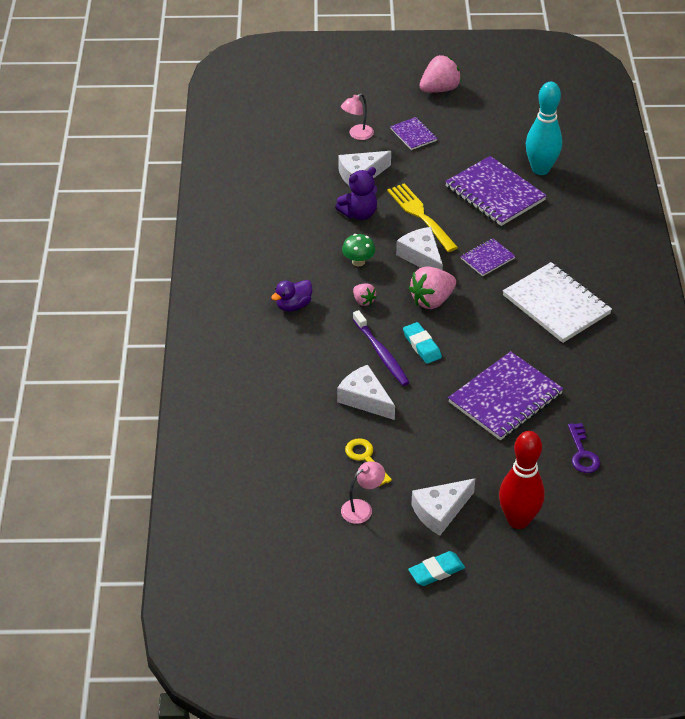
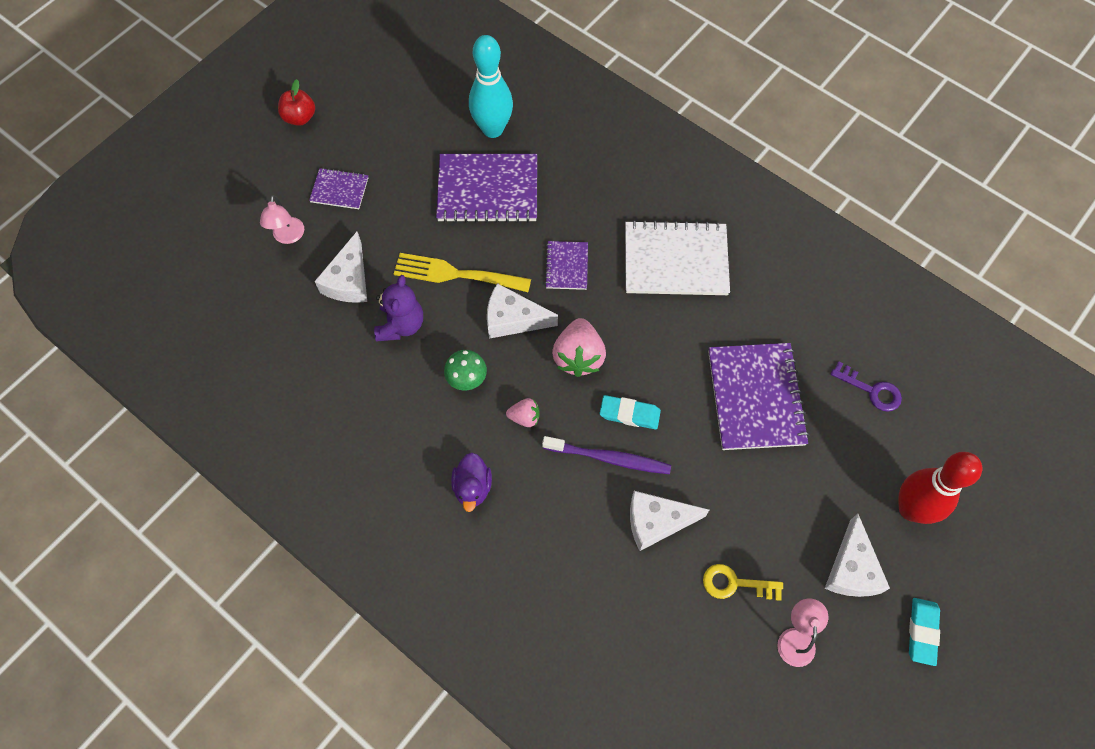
camera: 50 degrees left, 20 degrees up
(439, 89) = (300, 117): pink strawberry -> red apple

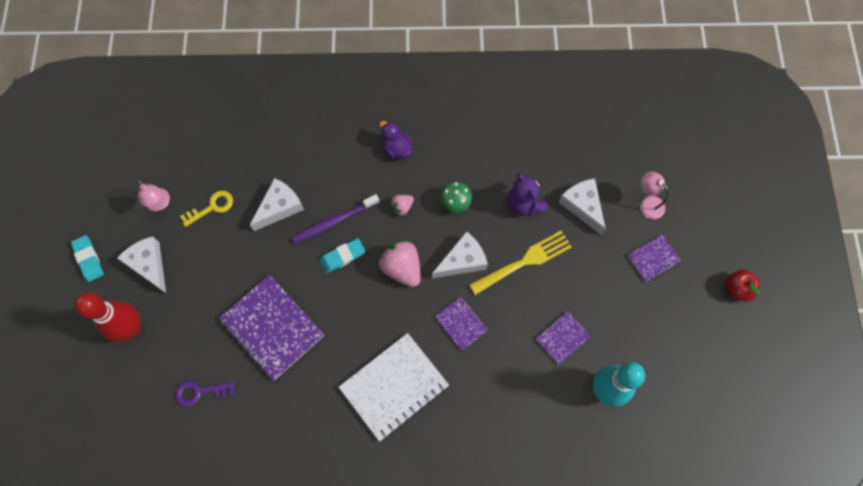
camera: 140 degrees right, 5 degrees up
(487, 190) = (562, 338): purple notebook -> purple notebook, size x0.52

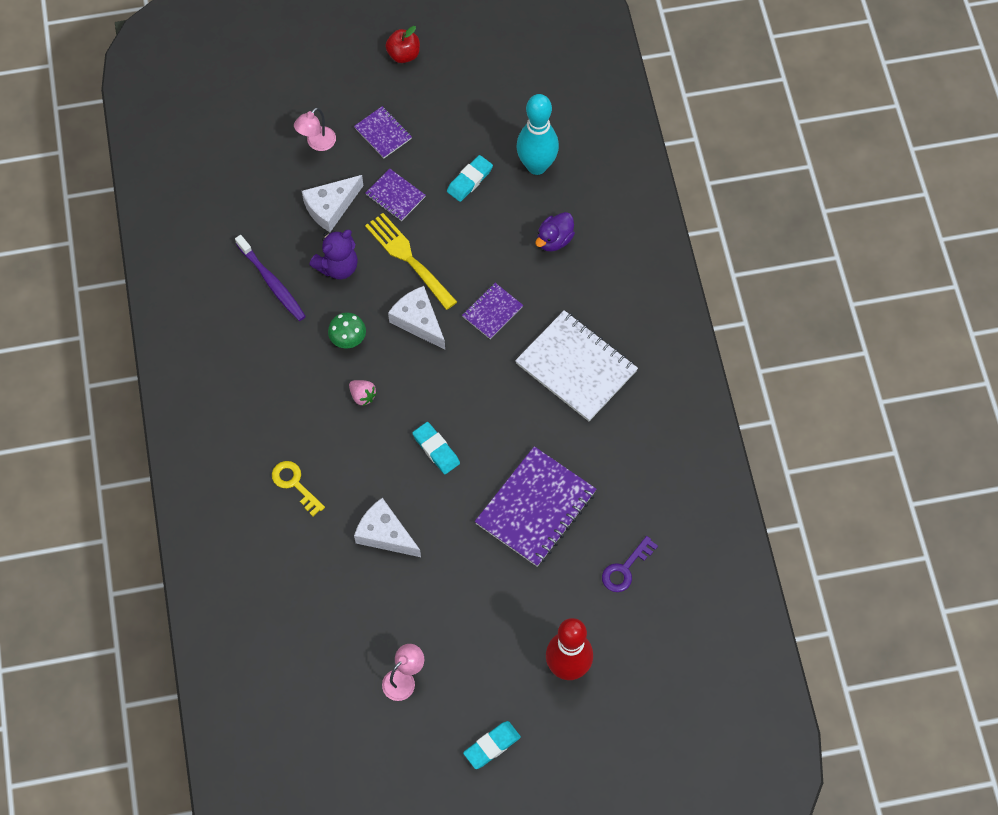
camera: 100 degrees left, 5 degrees down
(149, 265) = (486, 669): white cheese -> none
(200, 392) = (625, 569): purple key -> purple key turned 60 degrees clockwise
(212, 207) = (398, 614): yellow key -> yellow key (294, 484)
(333, 222) = (394, 468): purple toothbrush -> purple toothbrush (272, 283)
(396, 148) = (285, 415): purple duck -> purple duck (554, 240)
(402, 268) = (438, 383): pink strawberry -> none
(562, 338) = (489, 211): purple notebook -> purple notebook (395, 196)
(596, 326) = (469, 180): none -> turquoise eraser

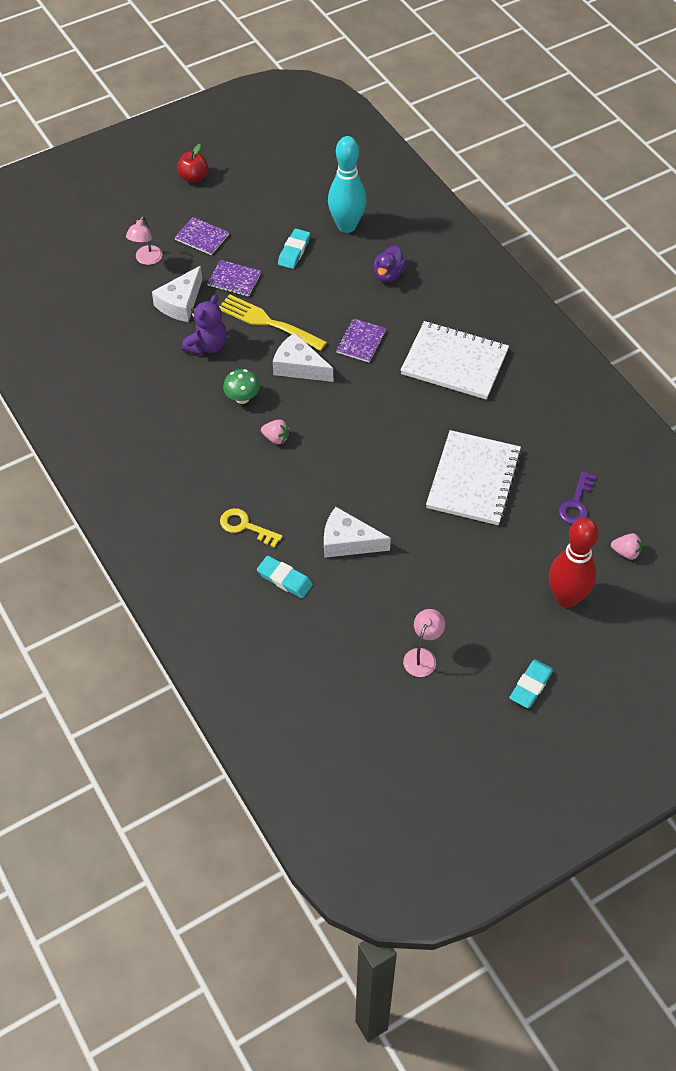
camera: 20 degrees left, 10 degrees down
(272, 283) = (153, 374): purple toothbrush -> none
(436, 449) = (362, 460): turquoise eraser -> turquoise eraser (284, 579)
(535, 508) = (473, 480): purple notebook -> white notebook
(649, 639) = (626, 552): none -> pink strawberry

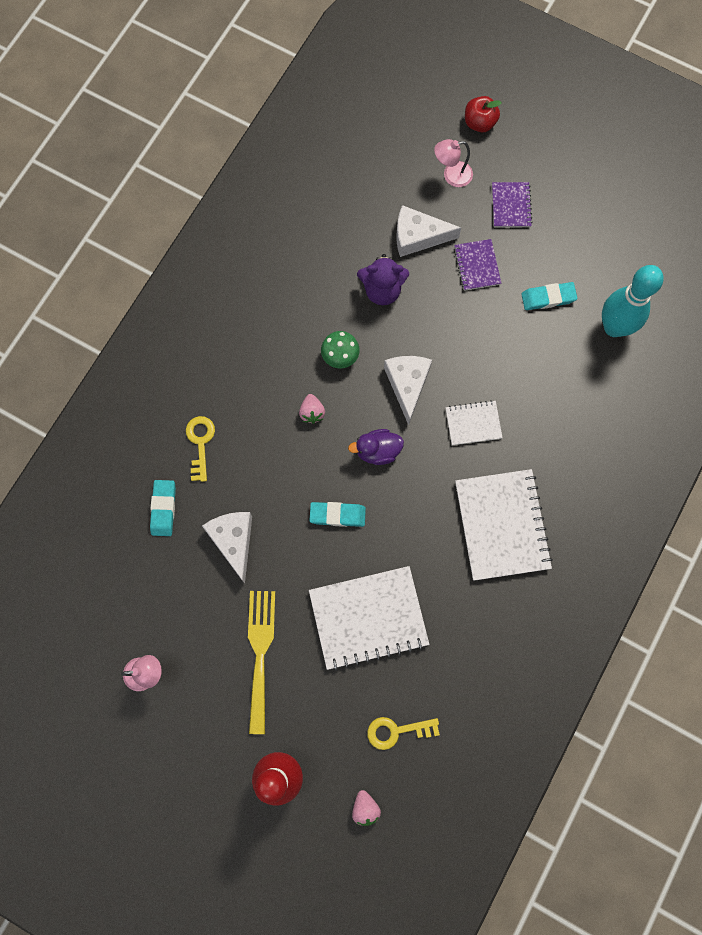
camera: 60 degrees right, 20 degrees up
(193, 177) = (583, 152): red apple -> red apple (479, 123)
(267, 322) = (443, 326): yellow fork -> yellow fork (260, 653)
(361, 341) = (473, 423): purple notebook -> white notebook
(388, 275) = (575, 402): purple duck -> purple duck (377, 451)
(531, 686) = (167, 788): turquoise eraser -> turquoise eraser (337, 515)
(576, 503) = (396, 731): purple key -> yellow key

